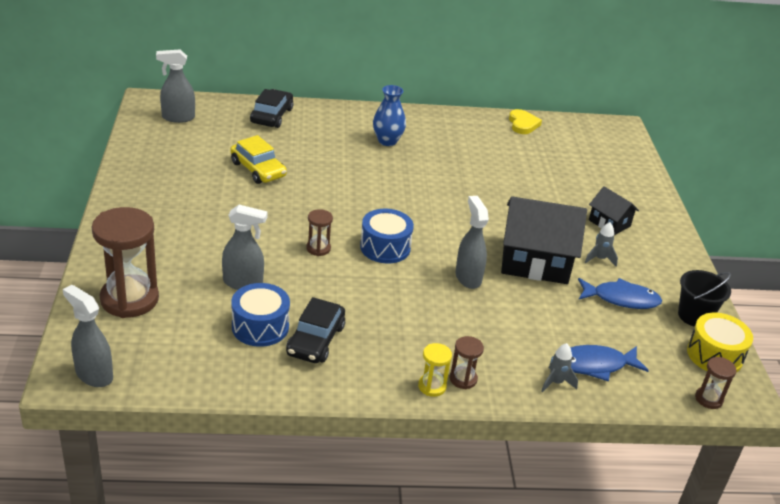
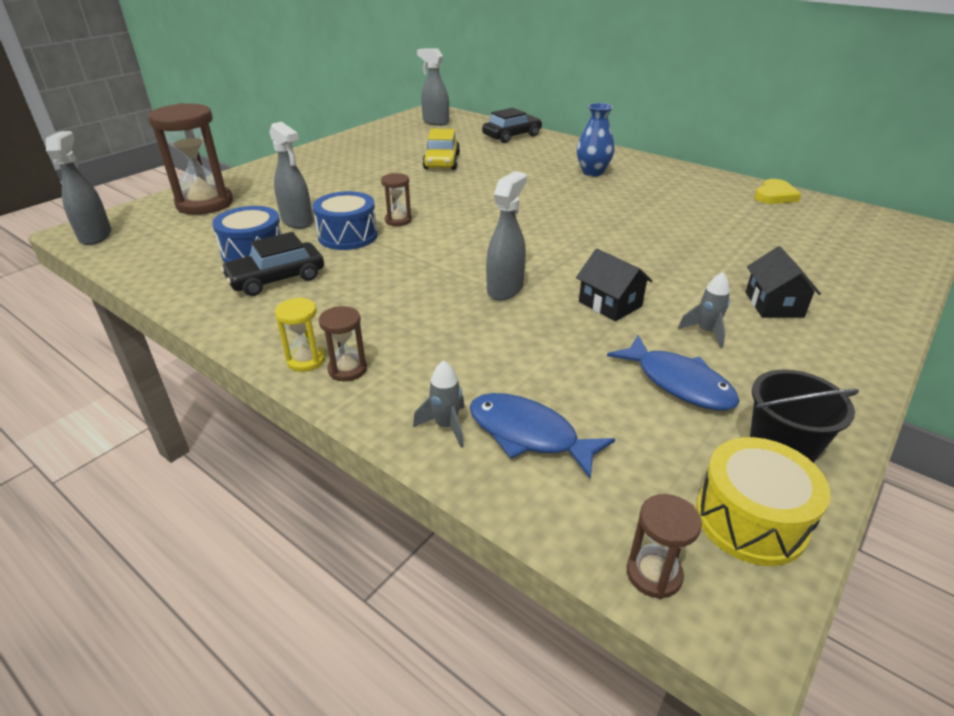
camera: 45 degrees right, 0 degrees up
(385, 247) = (460, 239): blue drum -> blue drum (348, 236)
(535, 261) = (610, 304): black house -> black house, size x0.52

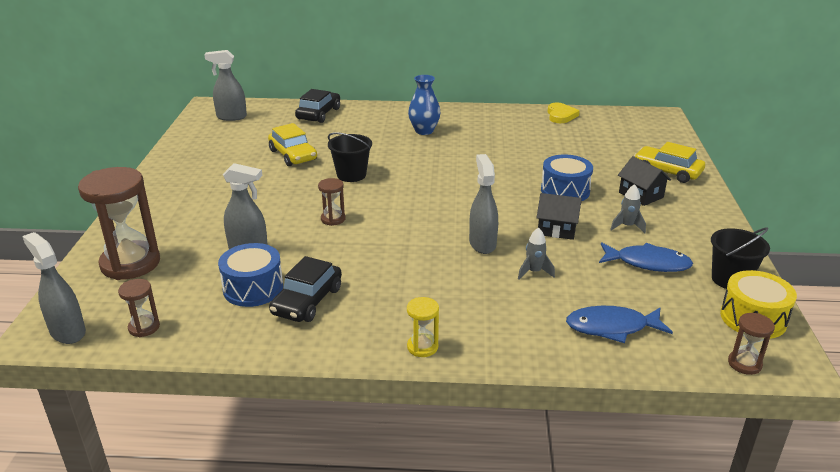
camera: 35 degrees left, 5 degrees down
(347, 369) = (459, 340): brown hourglass -> brown hourglass (144, 327)
(348, 236) = (311, 246): blue drum -> blue drum (565, 191)
(446, 426) = (564, 344): grey rocket -> grey rocket (534, 272)
(468, 190) = (351, 175): none -> black bucket
(850, 291) = (667, 171): none -> yellow car

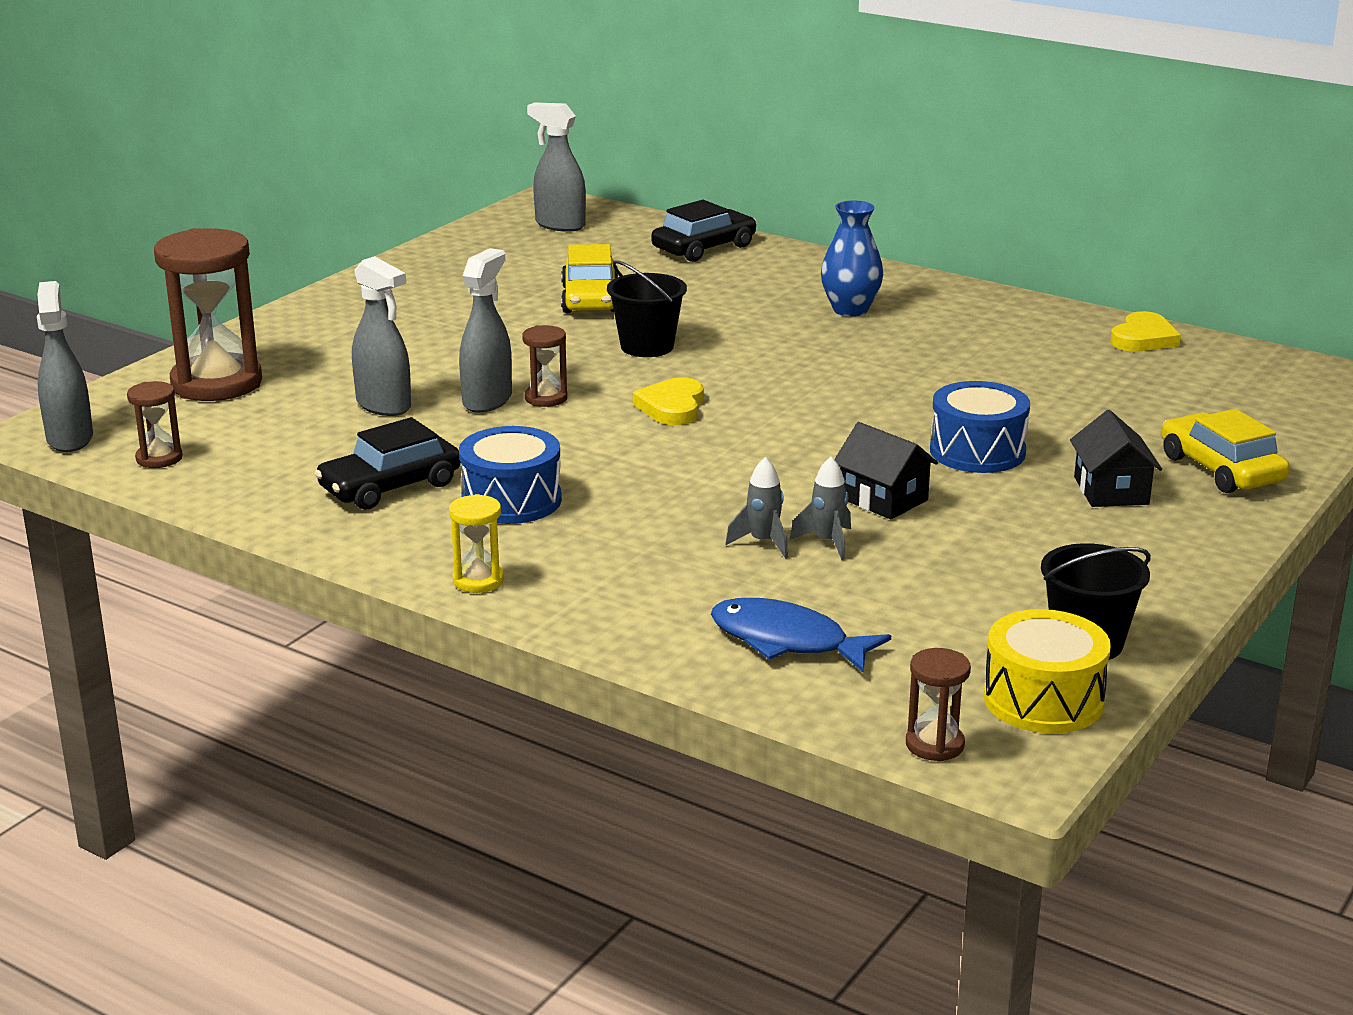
camera: 30 degrees right, 5 degrees down
(253, 288) = (337, 453): blue drum -> blue drum (511, 500)
(402, 206) = (672, 407): none -> yellow heart
(482, 244) = (732, 486): grey spray bottle -> grey spray bottle (487, 400)
(627, 226) = (1014, 527): grey rocket -> grey rocket (827, 542)
(648, 263) = (973, 583): blue fish -> none

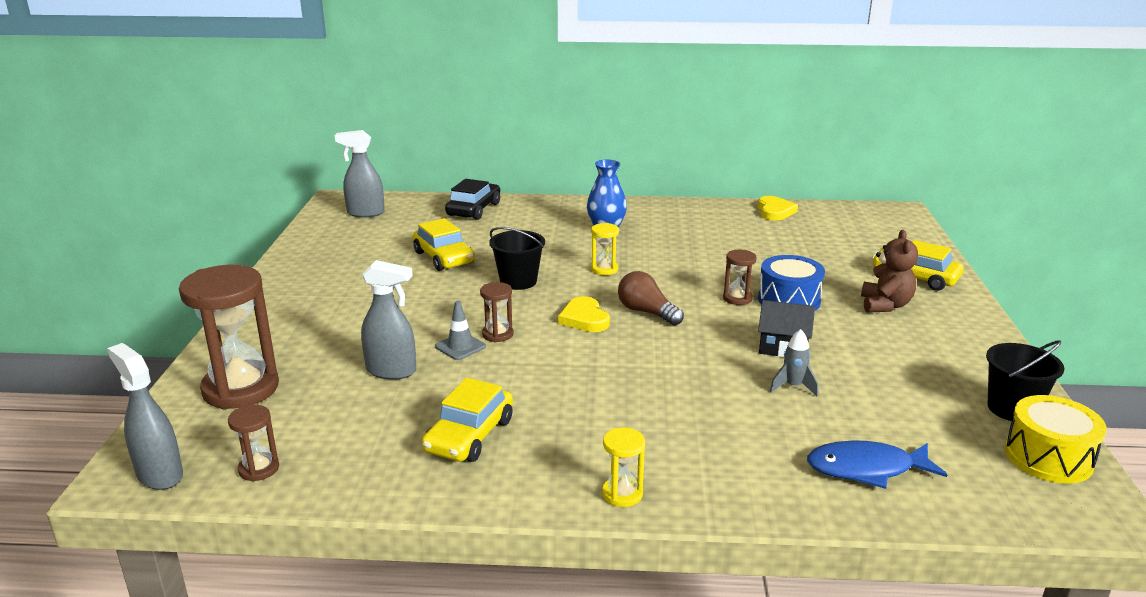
camera: 30 degrees left, 0 degrees up
(390, 486) = (469, 435): black car -> yellow car
(487, 400) = (460, 347): grey spray bottle -> grey traffic cone
(511, 500) = (567, 419): blue drum -> none
(761, 419) = (646, 312): none -> brown light bulb
(763, 543) = (759, 399): grey rocket -> none
(777, 357) = (604, 269): none -> yellow hourglass
(934, 745) = (1045, 515): brown hourglass -> brown hourglass (737, 298)
(1111, 491) = (885, 305): black house -> brown teddy bear

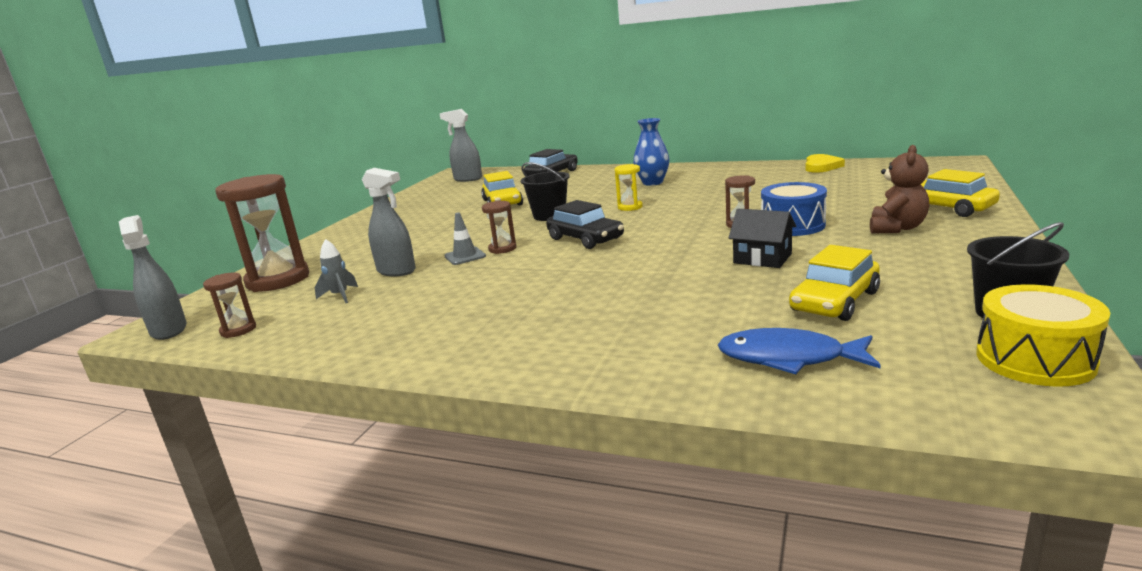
camera: 20 degrees right, 5 degrees down
(469, 435) = (418, 315): yellow car -> yellow car (835, 301)
(584, 319) = (585, 239): yellow heart -> black car
(622, 494) = (513, 364): yellow hourglass -> none
(646, 312) = (645, 234): brown light bulb -> none
(793, 387) = (751, 288): grey rocket -> grey rocket (340, 296)

